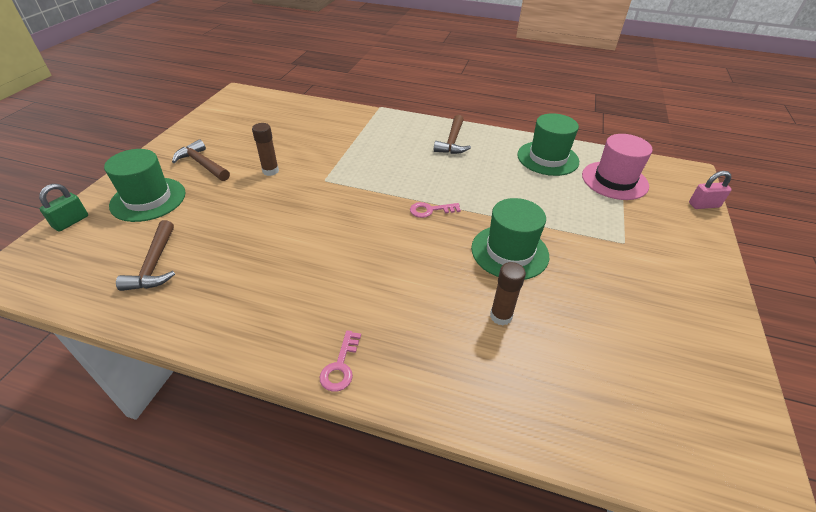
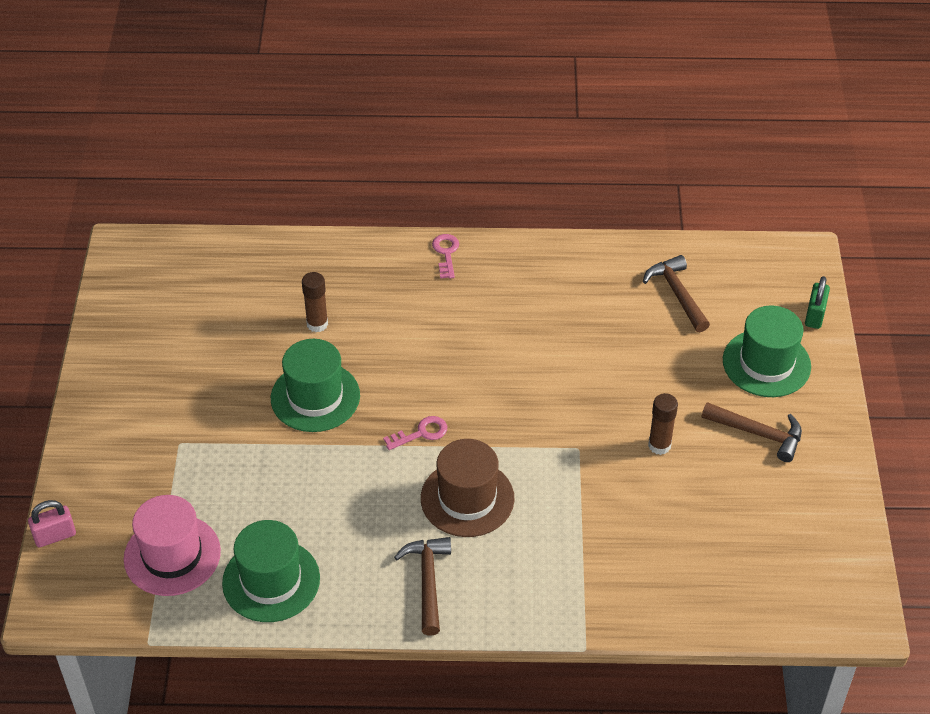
camera: 165 degrees right, 5 degrees up
(413, 170) = (467, 498): none -> brown hat

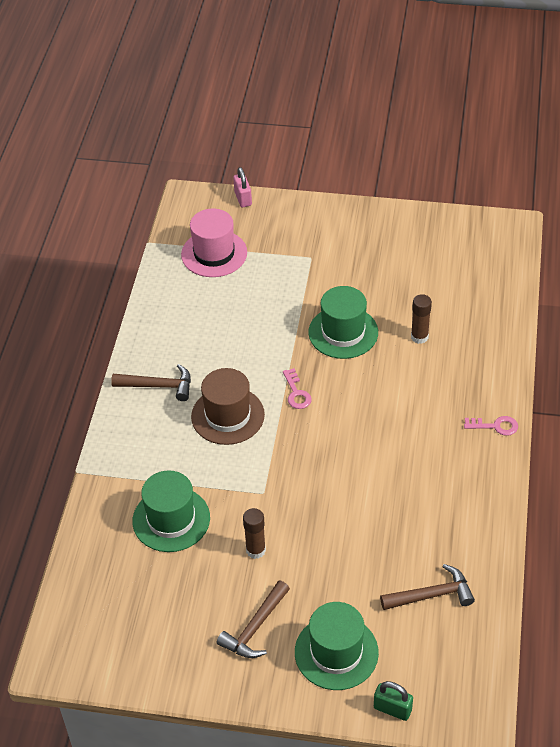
camera: 100 degrees right, 0 degrees up
(271, 580) = (181, 302): green hat -> green hat (171, 519)

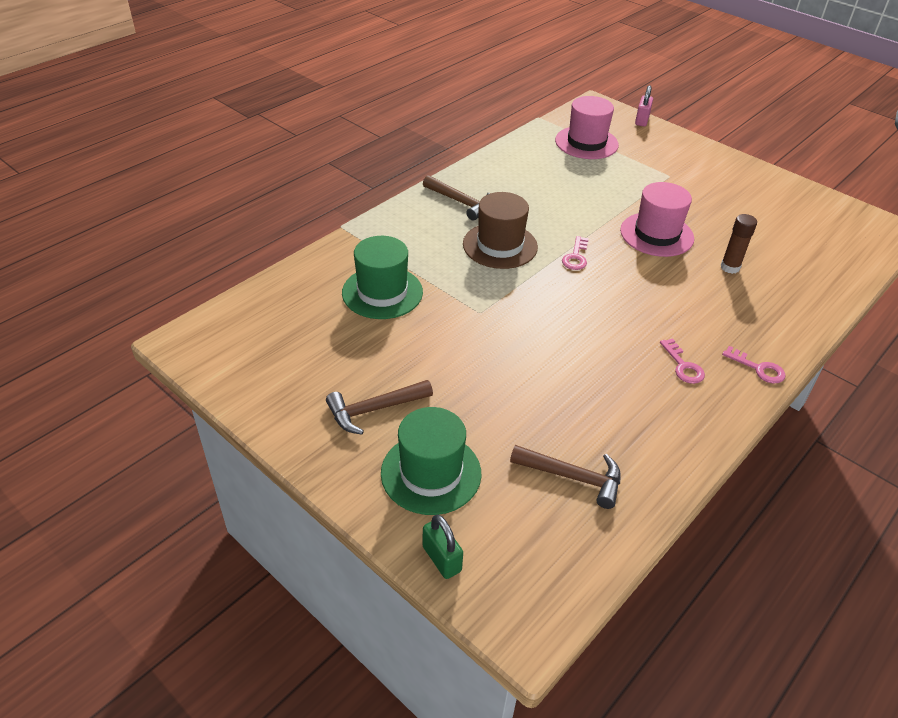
camera: 30 degrees right, 5 degrees down
(255, 550) = (432, 350): brown glue stick -> none
(343, 332) = (656, 234): green hat -> pink hat
(444, 455) = (683, 366): none -> pink key

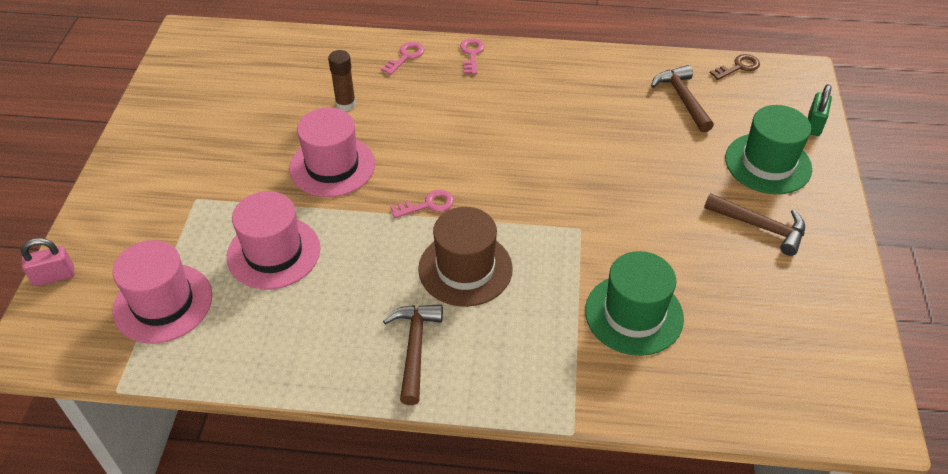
camera: 125 degrees left, 5 degrees up
(586, 570) = (738, 67): none -> brown key
(591, 185) = (273, 253): none -> pink hat
(683, 366) = (511, 89): pink key -> pink key (406, 57)

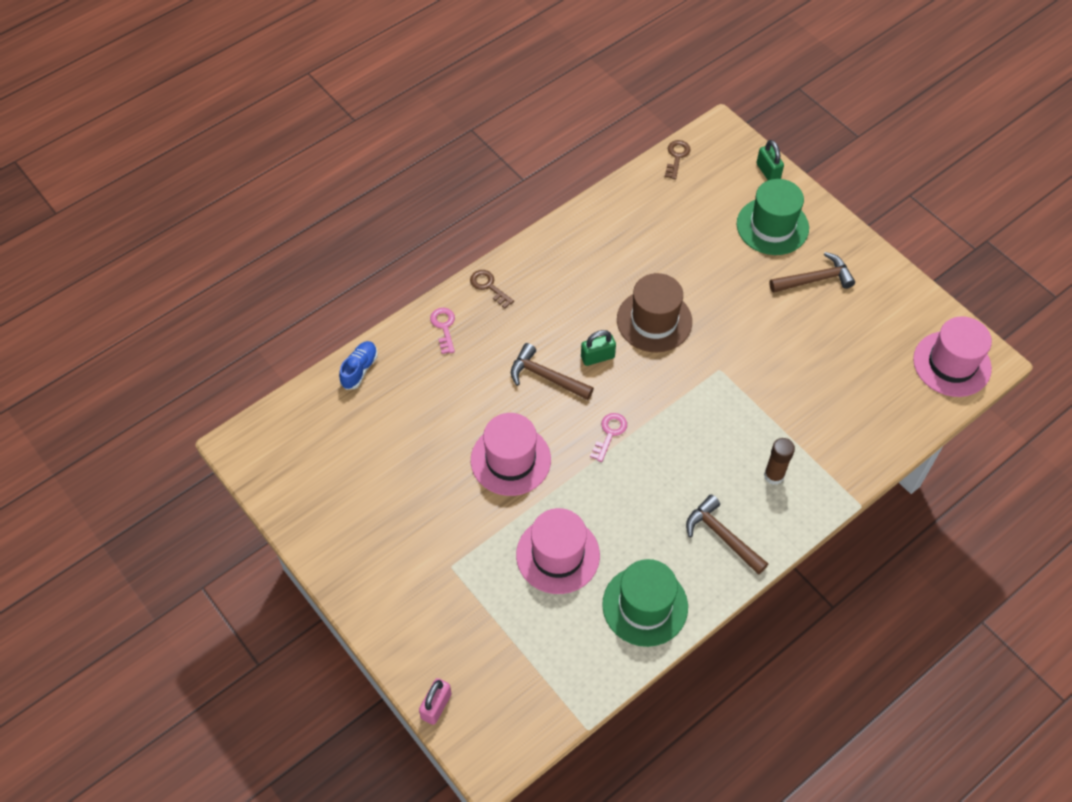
camera: 45 degrees left, 10 degrees up
(163, 303) = (535, 653): pink hat -> pink hat (952, 364)
(316, 43) = (359, 369): none -> blue shoe
(345, 104) = (454, 404): brown glue stick -> brown glue stick (774, 475)
(465, 269) = (687, 458): brown hat -> brown hat (654, 321)
(472, 54) = (489, 286): pink key -> brown key
(490, 149) = (597, 357): none -> green padlock
(634, 314) = (812, 402): green hat -> green hat (645, 606)
(682, 99) = (670, 213): brown hammer -> brown hammer (546, 377)

